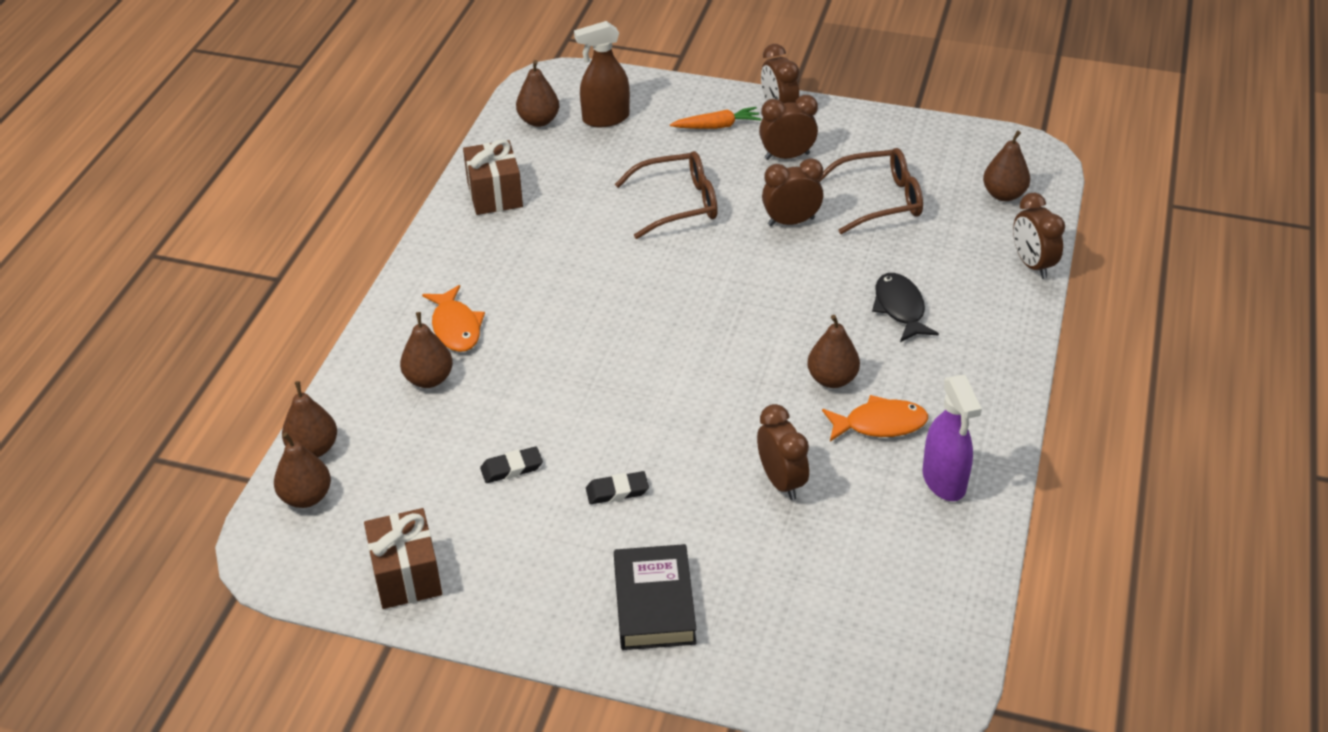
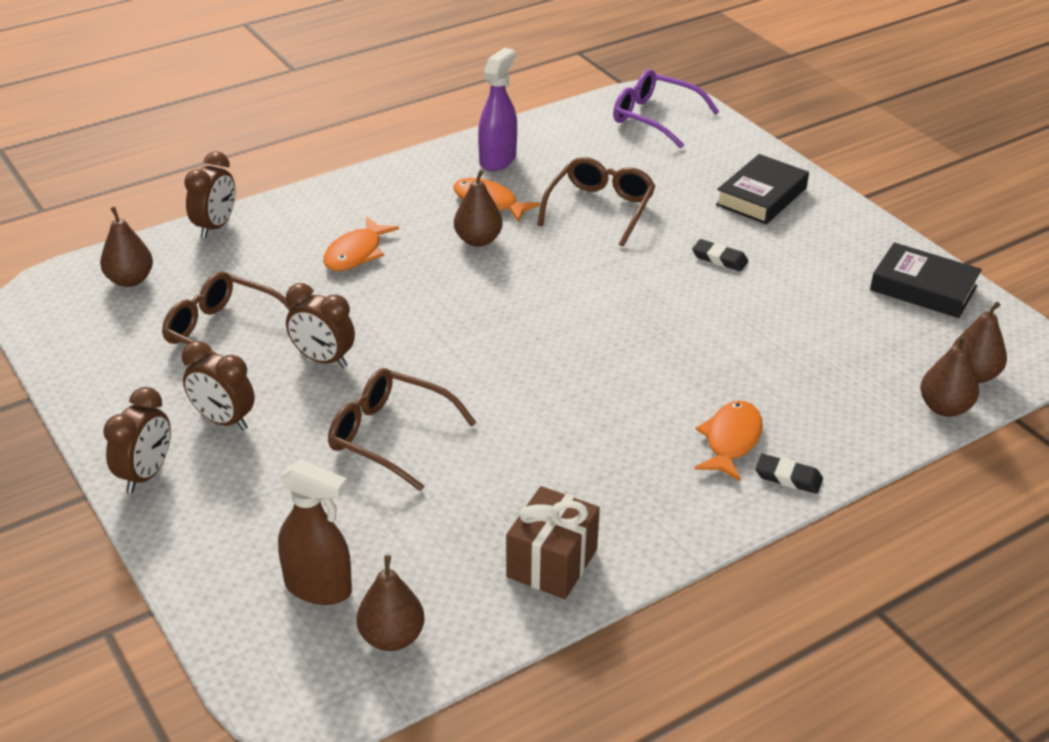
camera: 140 degrees left, 5 degrees down
(406, 575) = (923, 288): brown gift -> black book
(429, 379) = (796, 409): brown pear -> none
(511, 468) = (784, 310): black eraser -> black eraser (788, 477)
(717, 126) = (228, 497): orange carrot -> none
(781, 481) = (600, 209): brown clock -> brown glasses
(884, 660) = (655, 118): none -> purple glasses
(900, 308) = (356, 253): black fish -> orange fish

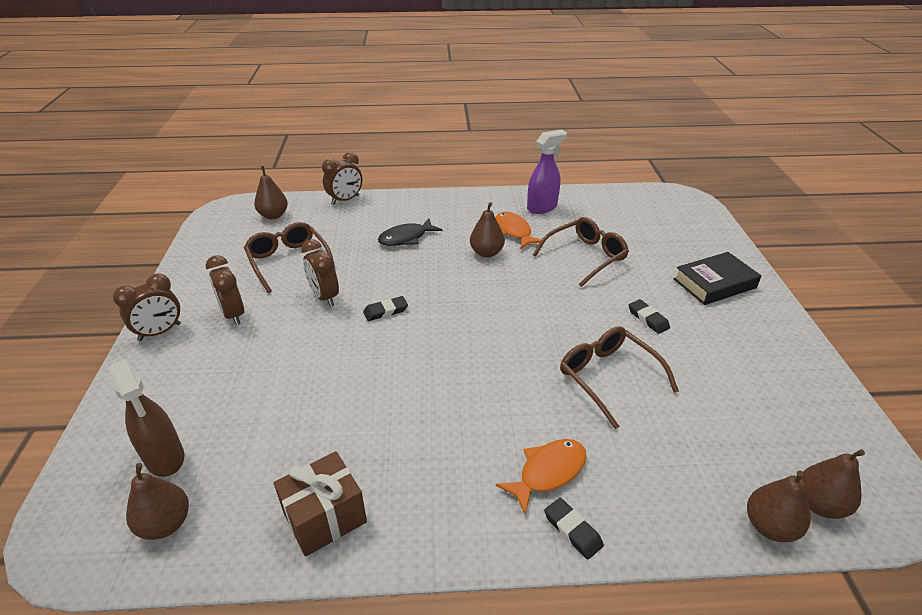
camera: 30 degrees right, 0 degrees up
(356, 253) = (406, 238): orange fish -> black fish
(390, 436) = (313, 364): brown glasses -> brown glasses (608, 377)
(418, 349) = (385, 311): none -> black eraser
(655, 118) = (671, 209): purple glasses -> none
(923, 288) = (814, 402): black book -> none

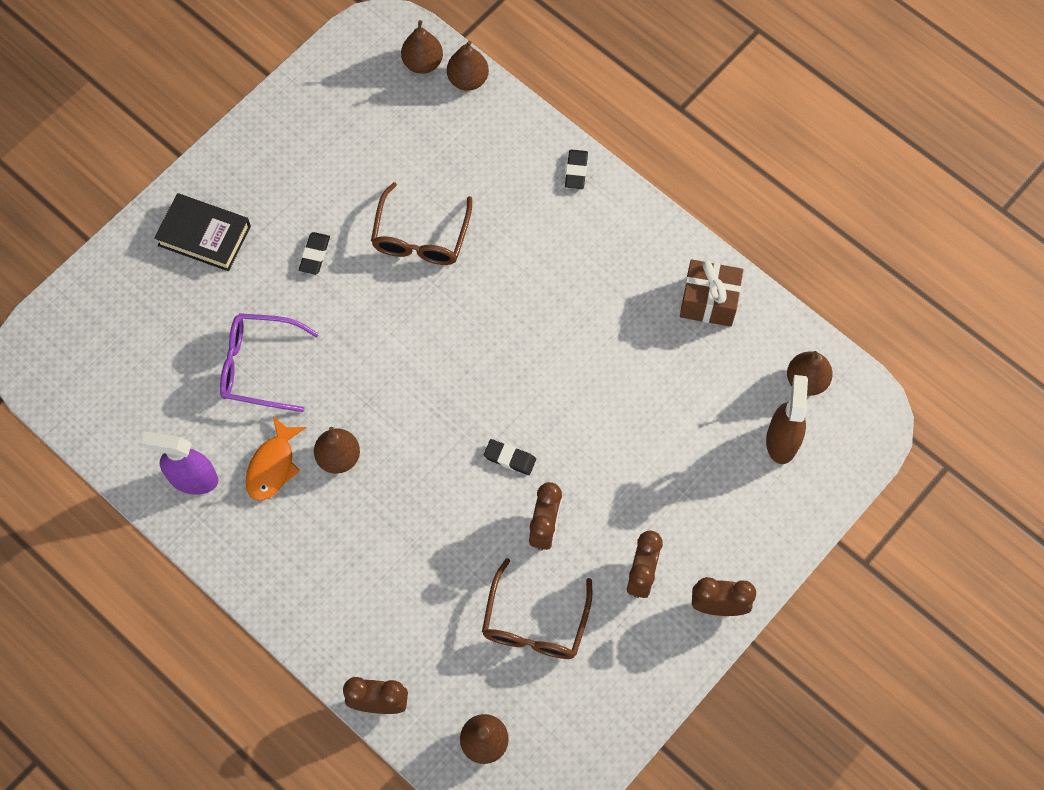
camera: 135 degrees left, 30 degrees up
(406, 238) = (387, 556): black fish -> none
(548, 472) = (548, 212): orange fish -> none
(585, 257) = (259, 366): brown glasses -> purple glasses

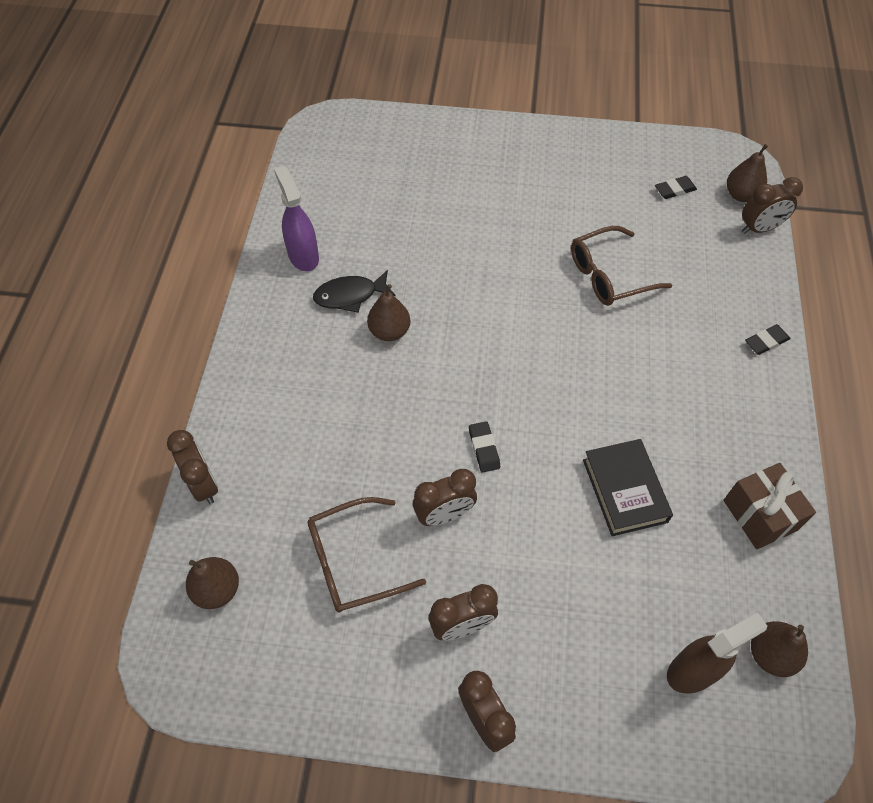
camera: 55 degrees right, 10 degrees down
(204, 236) = (488, 157): black book -> black book (624, 490)
(259, 366) = (420, 242): purple glasses -> none
(273, 466) = (350, 296): orange fish -> black fish
(314, 255) = (533, 223): black eraser -> black eraser (675, 190)
(468, 79) = (759, 228): brown pear -> brown clock

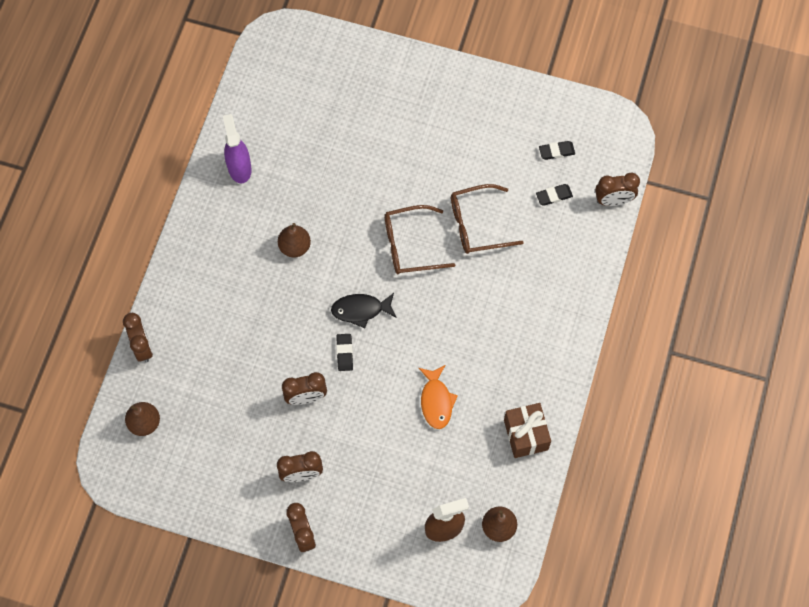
camera: 10 degrees right, 10 degrees up
(350, 296) = (270, 210): black fish -> black fish (360, 310)
(353, 561) = (238, 419): brown glasses -> brown glasses (410, 245)
(624, 490) = (436, 401): black book -> orange fish
(741, 195) = (610, 165): brown pear -> none
(766, 341) = (581, 302): black eraser -> black eraser (554, 196)

